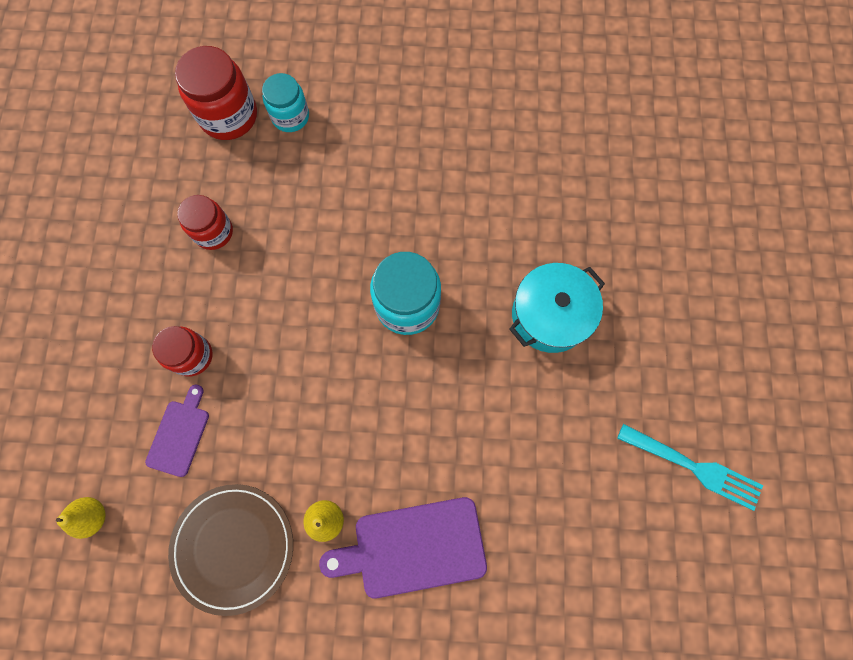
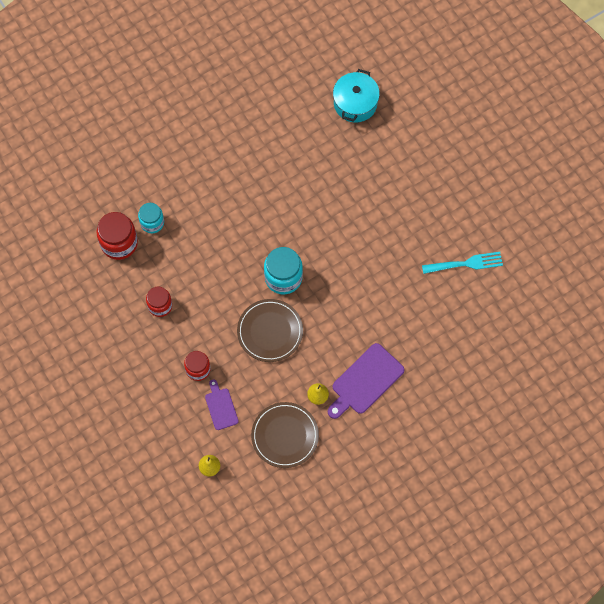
camera: 35 degrees left, 5 degrees down
(331, 370) = (270, 331): none -> brown plate
(550, 315) = (355, 237): turquoise pot -> turquoise pot (355, 103)

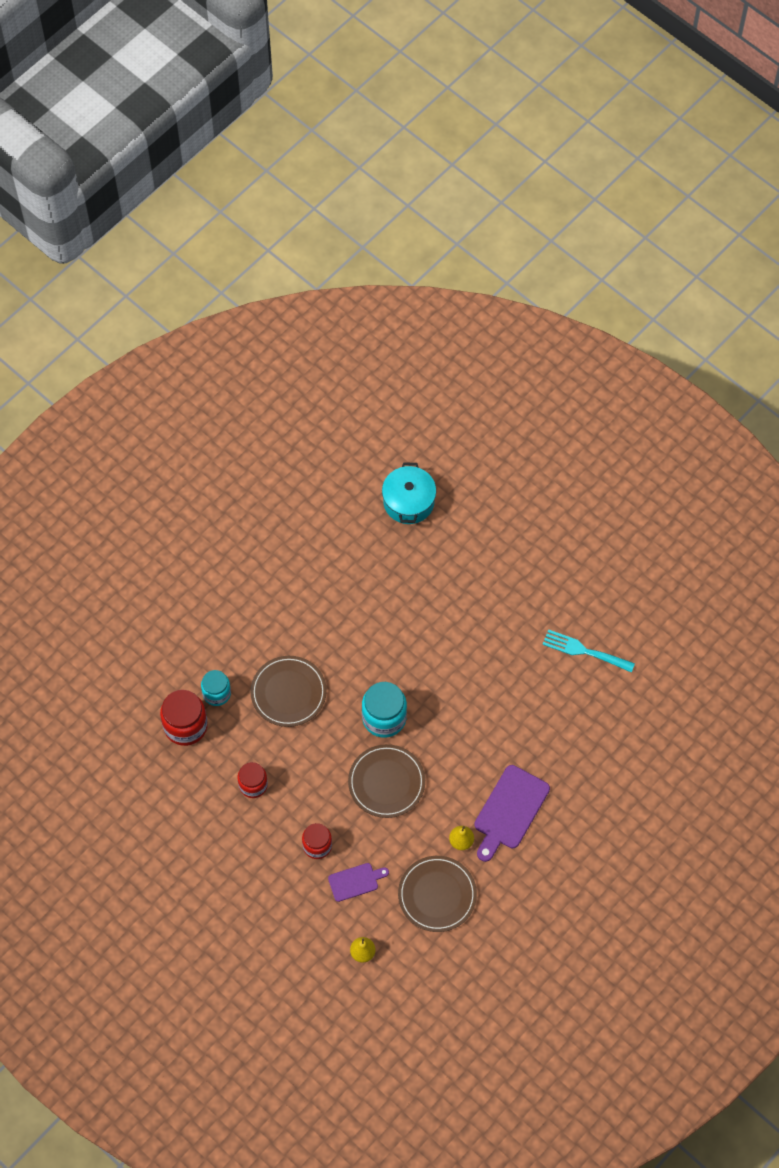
camera: 15 degrees left, 5 degrees down
(211, 237) = (288, 692): none -> brown plate
(221, 407) = (355, 881): purple cutting board -> purple cutting board turned 105 degrees clockwise
(466, 263) = (584, 651): turquoise fork -> turquoise fork turned 135 degrees counterclockwise

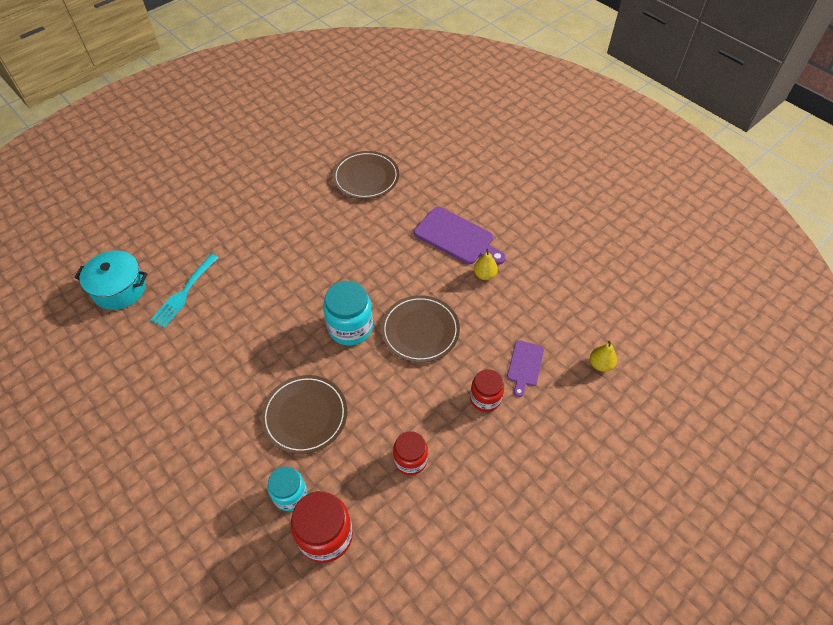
camera: 85 degrees left, 10 degrees down
(355, 881) = (525, 365): purple cutting board -> purple cutting board turned 150 degrees counterclockwise
(437, 895) = (538, 298): brown plate -> brown plate (366, 177)
(584, 651) = (313, 175): turquoise fork -> turquoise fork (184, 293)

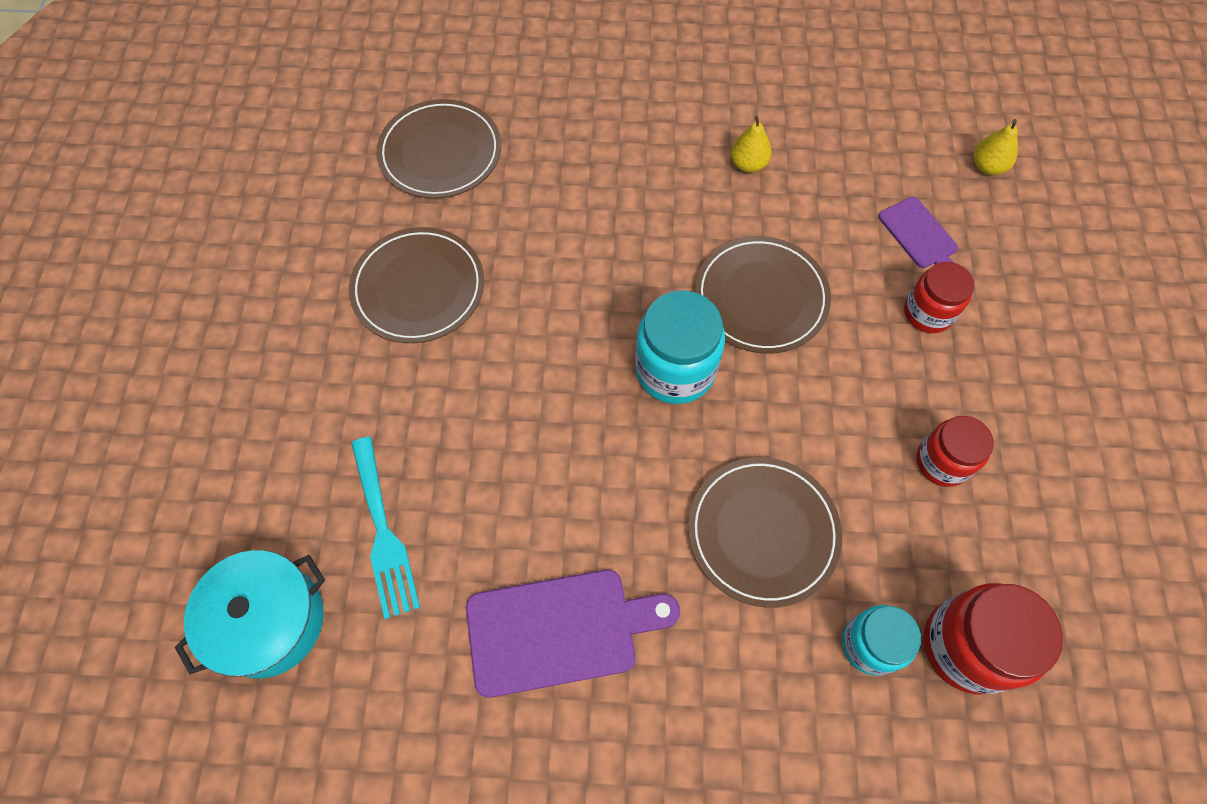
camera: 45 degrees left, 10 degrees up
(297, 220) = (418, 288): none -> brown plate
(457, 237) = (658, 142): purple cutting board -> purple cutting board (559, 630)

